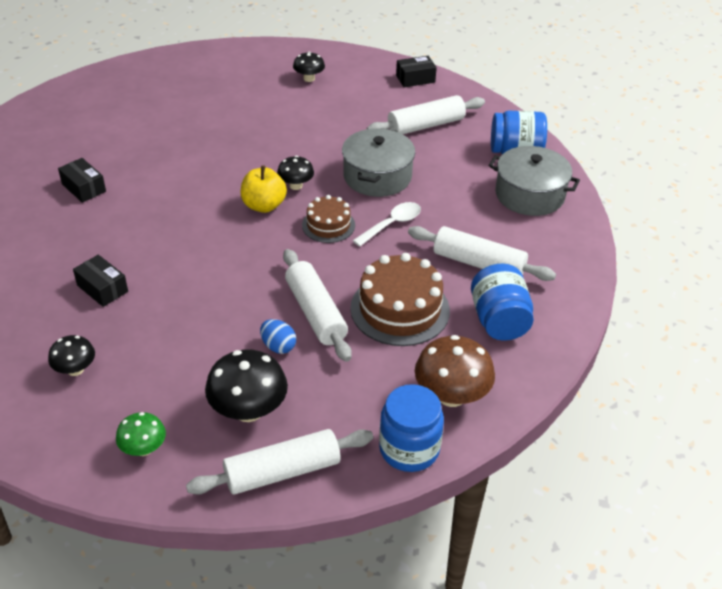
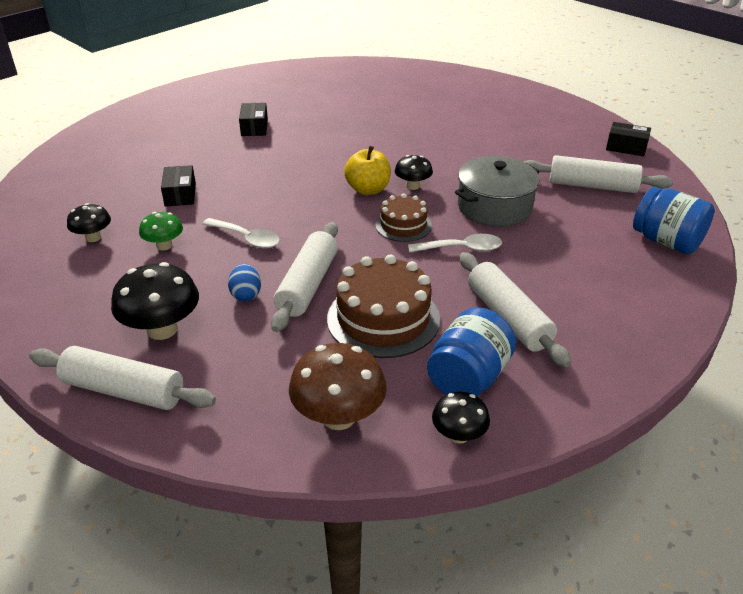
camera: 40 degrees right, 5 degrees down
(143, 449) = (60, 314): green mushroom -> green mushroom (164, 246)
(217, 299) = (247, 238): none -> white spoon
(309, 78) = (522, 116): black mushroom -> black mushroom (459, 435)
(409, 449) = (243, 439): blue jar -> none
(529, 195) = (638, 284): grey pot -> none

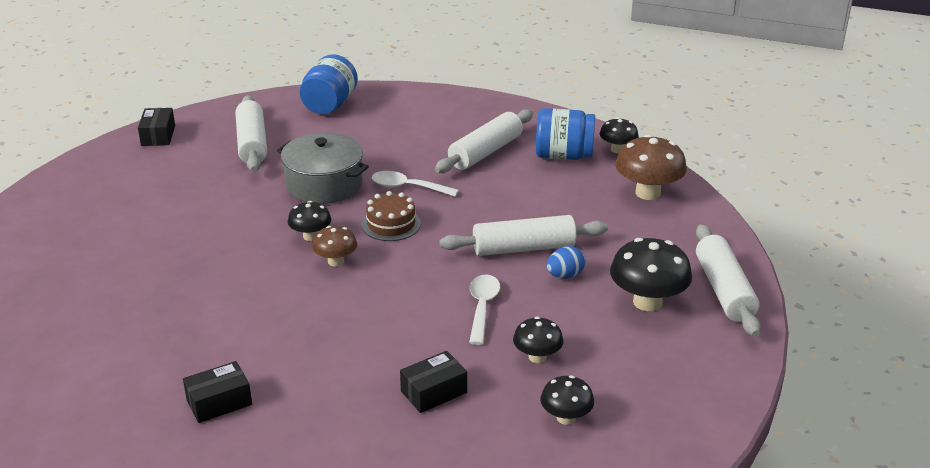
camera: 115 degrees left, 5 degrees down
(164, 246) = (537, 357): green mushroom -> black mushroom
(368, 189) = (336, 261): yellow apple -> brown mushroom
(383, 318) = (533, 201): brown cake -> none
(461, 249) = (407, 187): white spoon -> white spoon turned 45 degrees counterclockwise

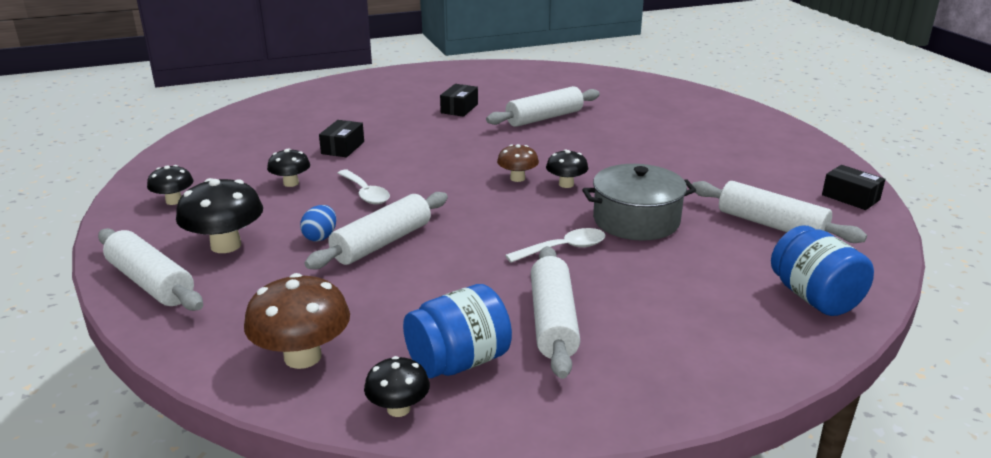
camera: 140 degrees right, 5 degrees down
(169, 331) = (544, 118): none -> white rolling pin
(391, 224) = (523, 215): brown cake -> none
(566, 417) = (241, 165): black mushroom -> black mushroom (174, 201)

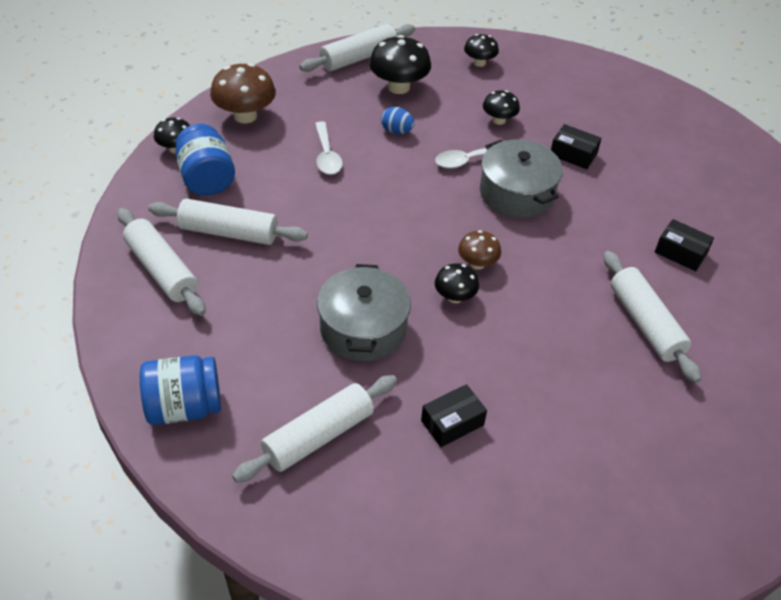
camera: 100 degrees right, 20 degrees up
(382, 243) = (376, 161): white rolling pin -> white rolling pin (162, 270)
(410, 168) = (516, 193): none -> grey pot
(563, 249) = (329, 263): white spoon -> white spoon (327, 155)
(850, 197) = (355, 552): black box -> black box (452, 423)

